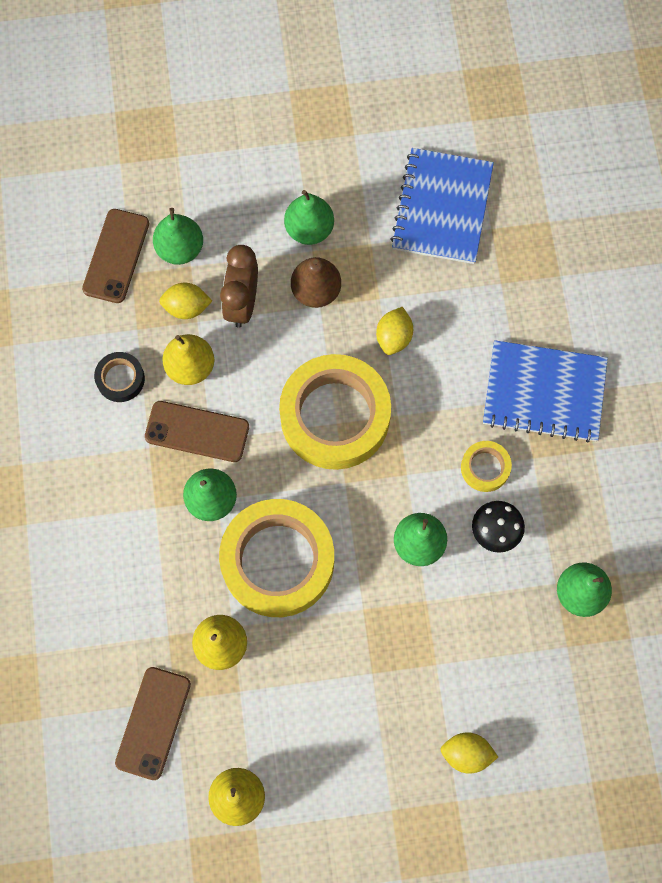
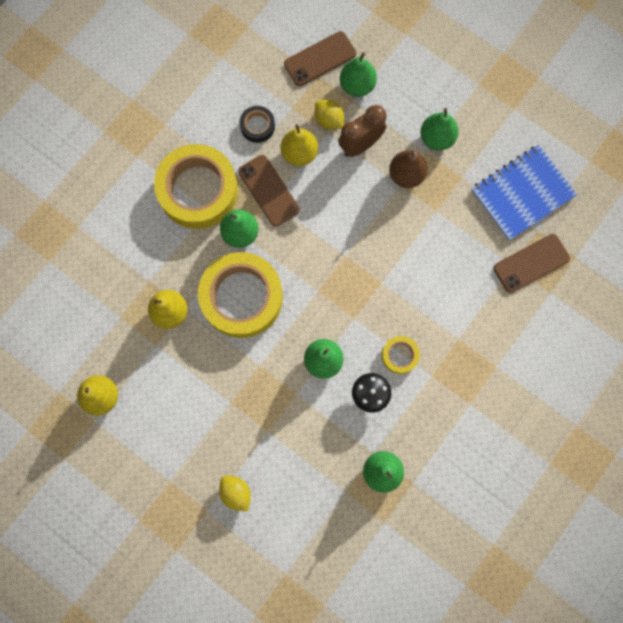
camera: 45 degrees right, 5 degrees up
(153, 723) = (98, 318): brown phone -> brown phone (531, 263)
(335, 416) = (348, 251): yellow tape -> yellow tape (198, 190)
(394, 337) = (422, 239): yellow lemon -> none
(544, 392) = (474, 347): blue notebook -> none

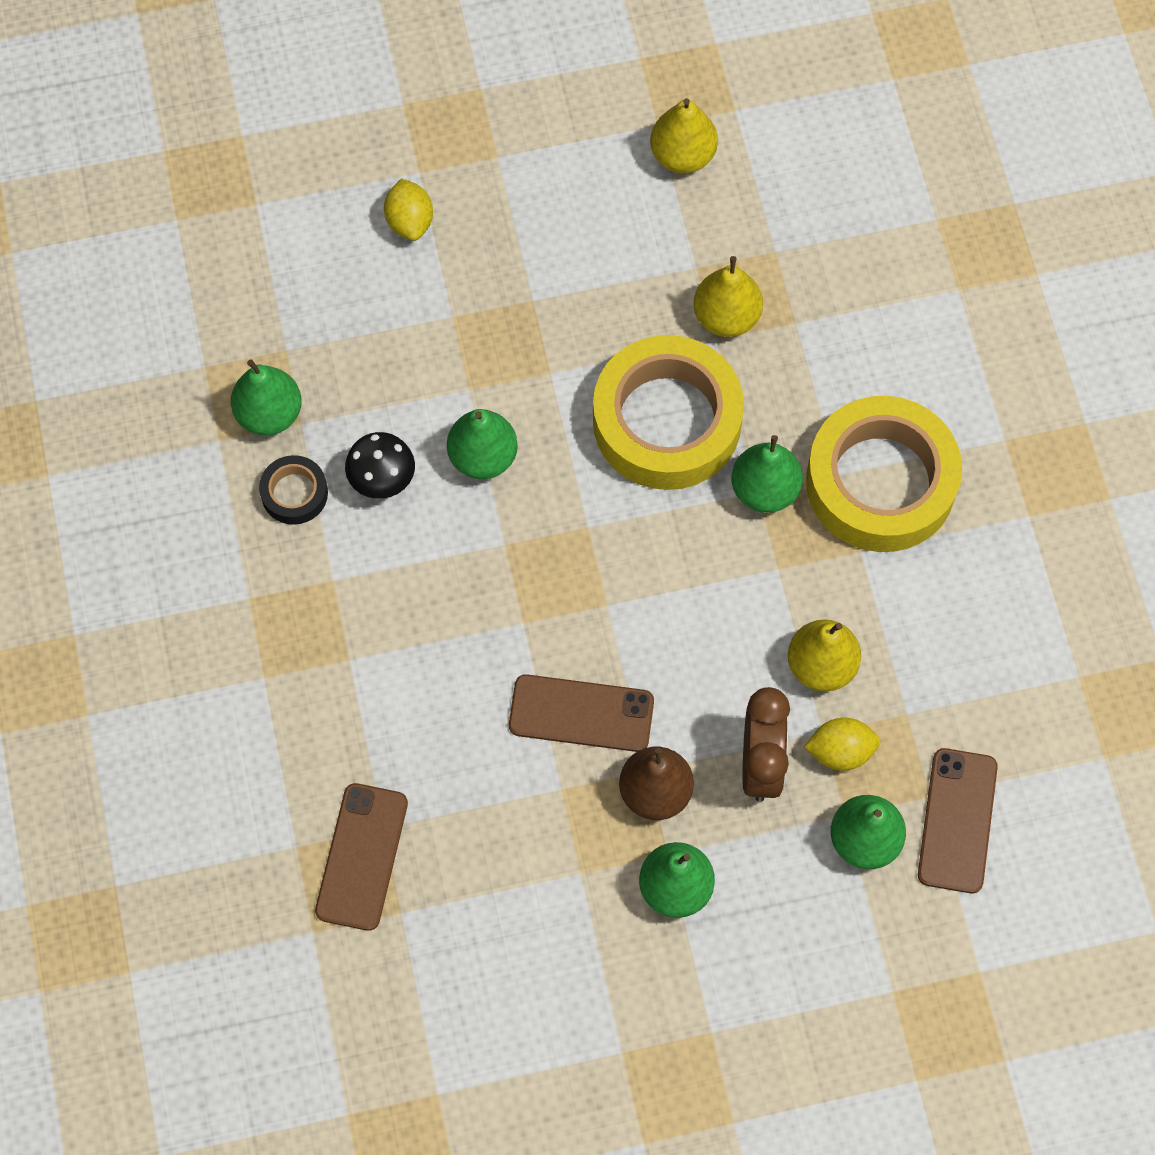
camera: 130 degrees right, 10 degrees down
(236, 492) = (410, 221): yellow lemon -> yellow lemon turned 75 degrees clockwise
(257, 126) = (917, 640): black tape -> black tape (294, 493)
(268, 190) = (798, 577): brown phone -> brown phone (581, 713)
(400, 355) = (398, 561): yellow tape -> none
(522, 193) = (477, 940): blue notebook -> none

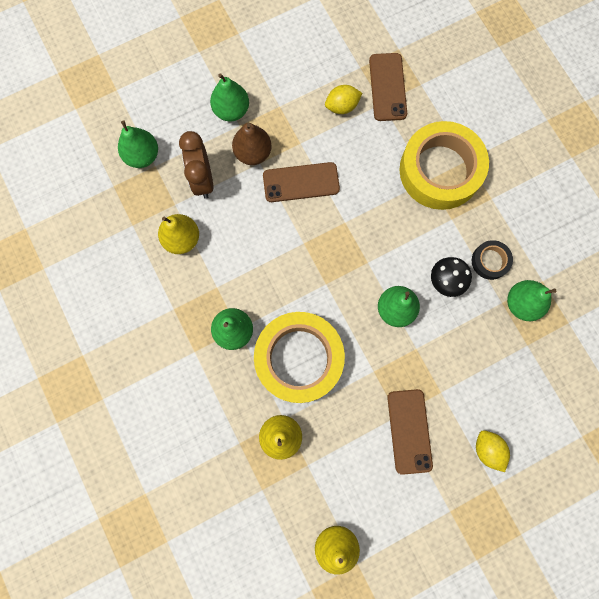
camera: 165 degrees right, 10 degrees up
(840, 751) = (163, 197): yellow lemon -> yellow lemon (342, 106)
(881, 482) = (169, 353): yellow tape -> yellow tape (440, 170)
(957, 820) = (97, 177): brown phone -> brown phone (409, 431)

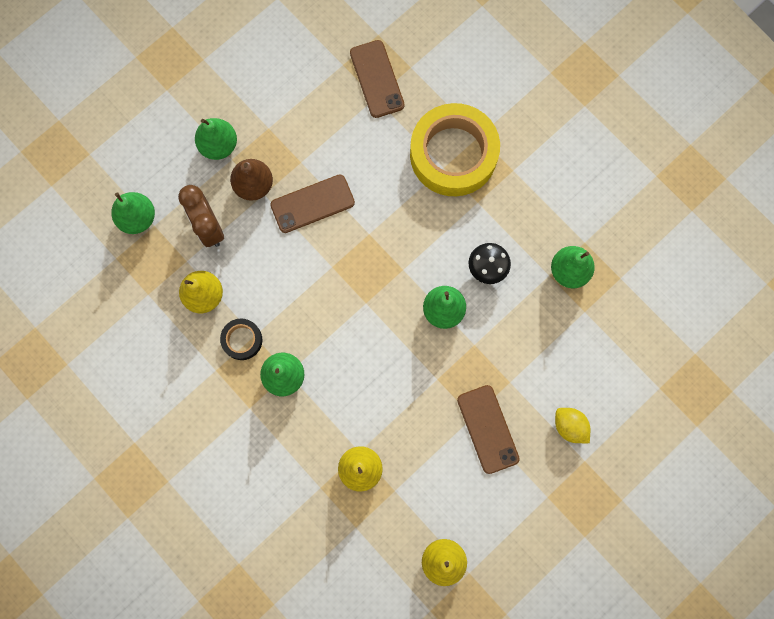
camera: 15 degrees left, 0 degrees up
(299, 358) = (358, 386): yellow tape -> none
(342, 106) = (334, 112): yellow lemon -> none
(490, 261) = (527, 236): black tape -> black tape (242, 340)

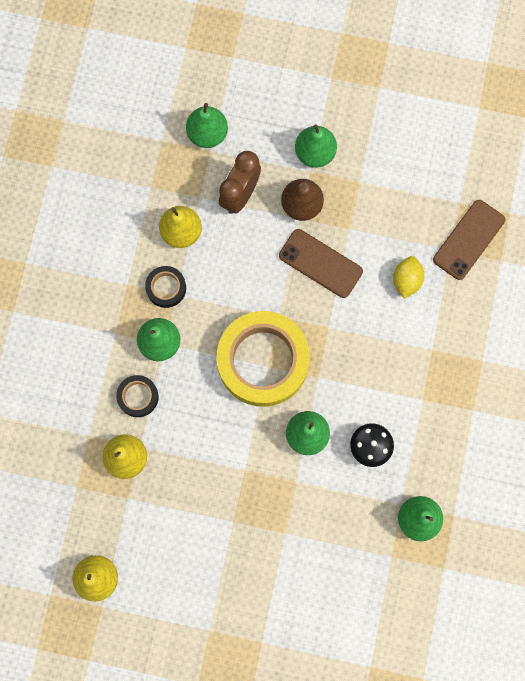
camera: 55 degrees right, 0 degrees up
(316, 425) = (138, 397): none -> black tape
(453, 154) = (449, 350): yellow tape -> yellow tape (263, 361)
(487, 429) = (232, 541): brown phone -> none
(569, 426) = (282, 610): yellow lemon -> yellow lemon (406, 280)

